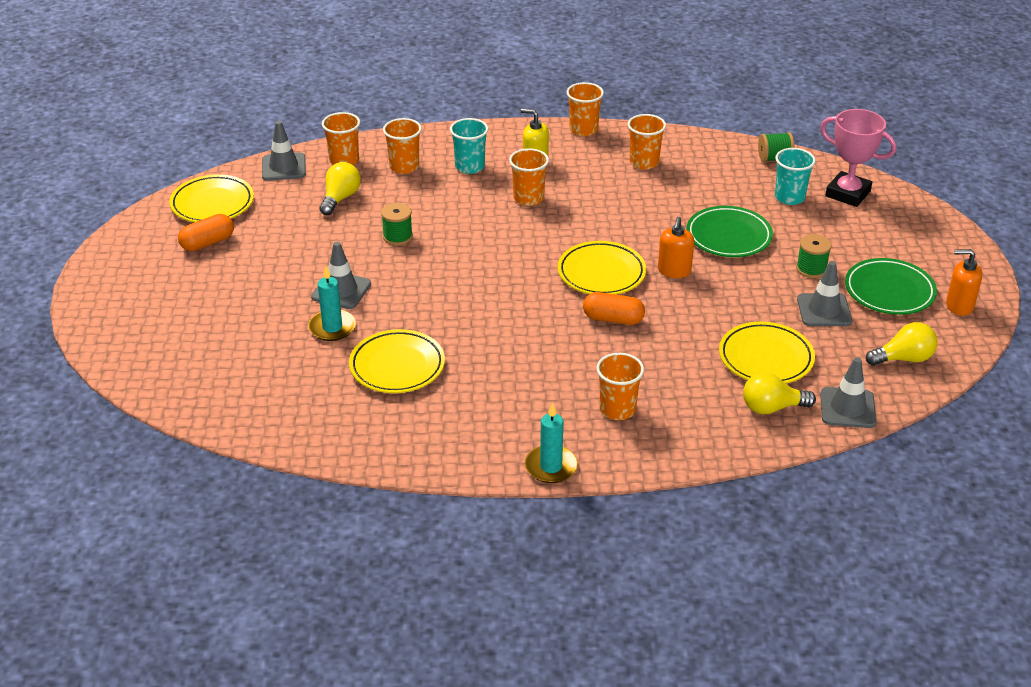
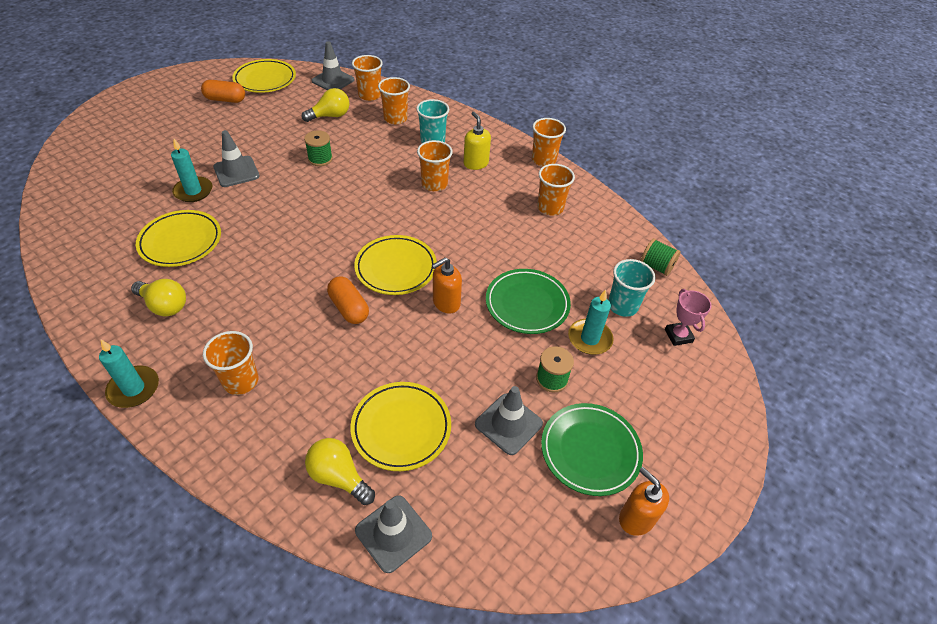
camera: 40 degrees right, 10 degrees up
(799, 231) = (589, 339): none -> turquoise candle
(848, 193) = (678, 336): pink trophy -> pink trophy, size x0.59
(903, 358) = (509, 528): yellow light bulb -> yellow light bulb (164, 306)

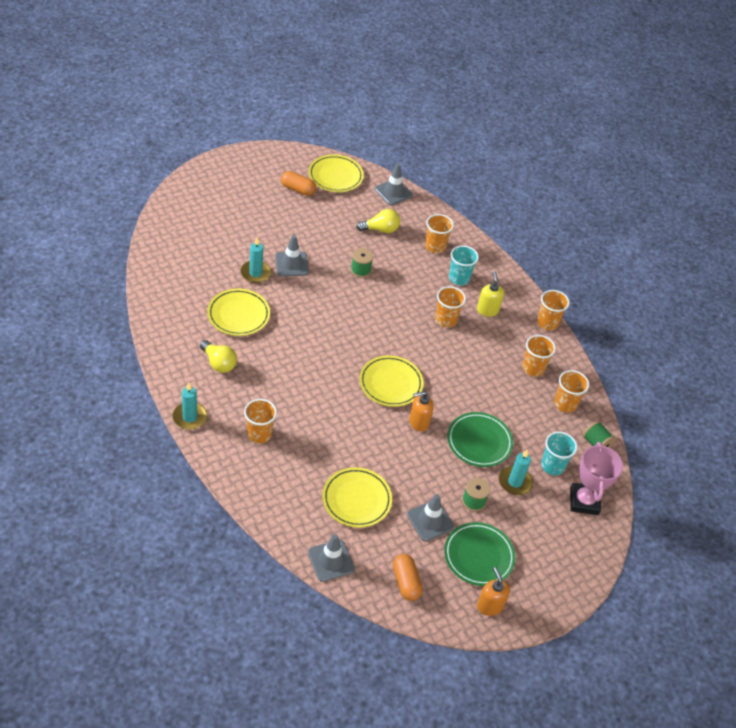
camera: 15 degrees right, 0 degrees up
(339, 477) = (307, 516): yellow light bulb -> none
(349, 308) = (346, 404): orange capsule -> orange capsule (406, 582)
(369, 95) = (420, 216): orange cup -> orange cup (565, 404)
(678, 336) = (584, 501): pink trophy -> pink trophy, size x1.69

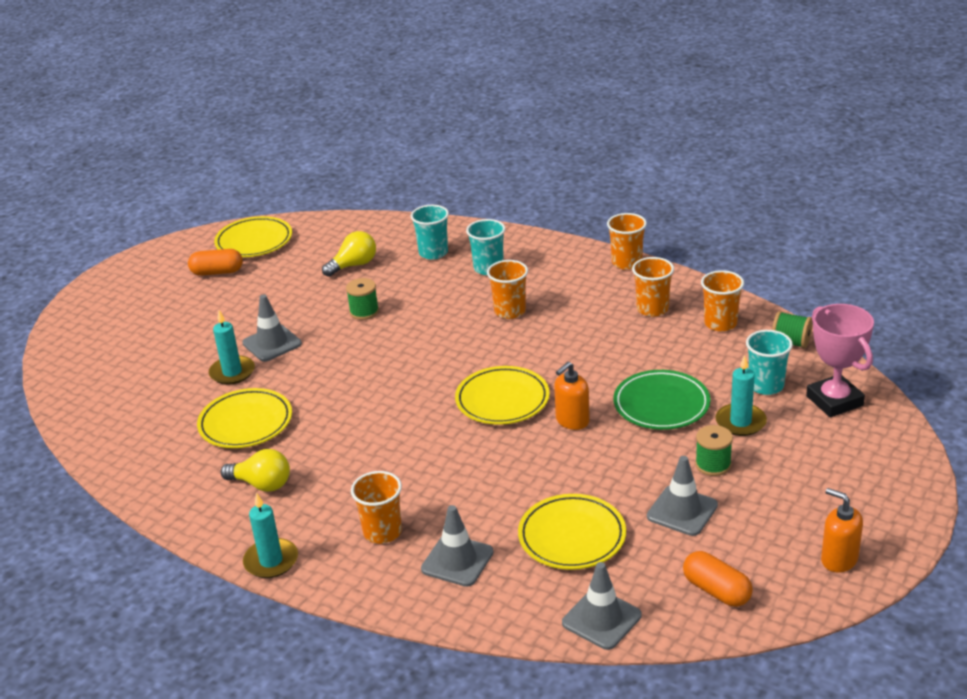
camera: 20 degrees left, 15 degrees down
(393, 192) = (338, 227): grey traffic cone -> grey traffic cone (457, 561)
(435, 247) = (433, 253): orange cup -> turquoise cup
(478, 556) = (774, 516): green plate -> none
(487, 310) = (549, 281): yellow soap dispenser -> none

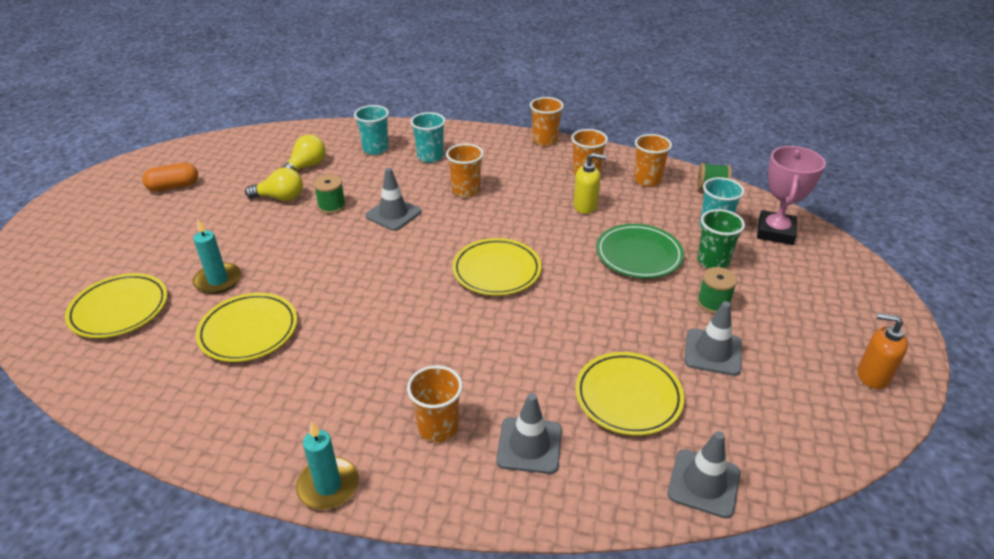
camera: 20 degrees left, 5 degrees up
(254, 241) = (202, 156): yellow plate -> yellow plate (119, 309)
(262, 484) = (288, 396): yellow light bulb -> yellow light bulb (280, 198)
(272, 343) = (250, 247): grey traffic cone -> grey traffic cone (393, 214)
(572, 421) = (569, 281): orange soap dispenser -> none
(632, 344) = (585, 206): none -> yellow soap dispenser
(716, 590) = (790, 428): orange capsule -> none
(740, 422) = (713, 261): turquoise candle -> green cup
(834, 401) = (775, 232): pink trophy -> pink trophy turned 60 degrees clockwise

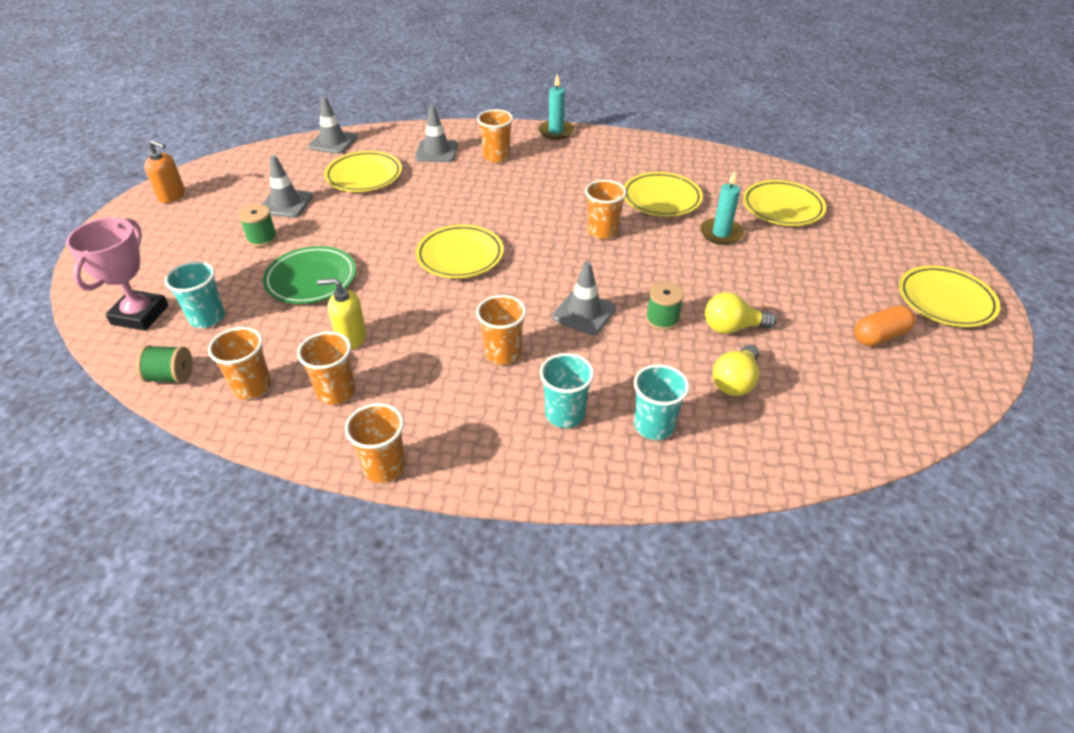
camera: 175 degrees right, 5 degrees up
(86, 208) = (945, 300): none -> yellow plate
(341, 290) = (602, 231): none -> orange cup
(713, 261) = (236, 277): green cup -> none

